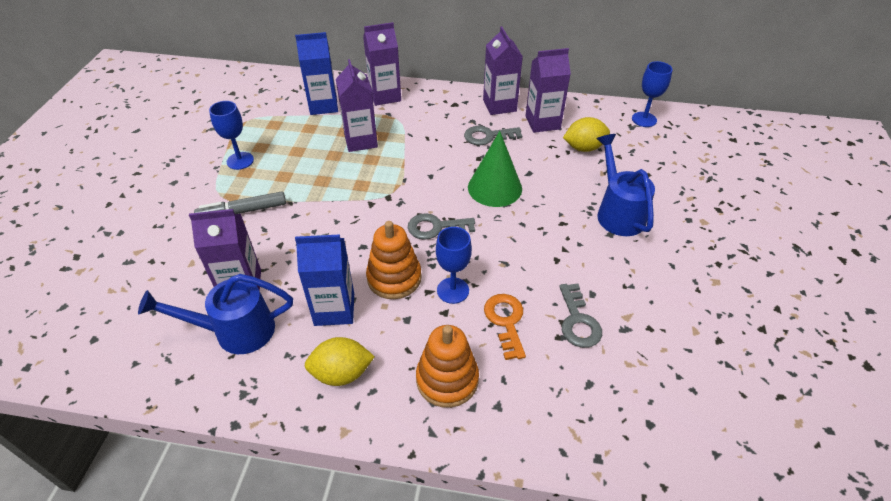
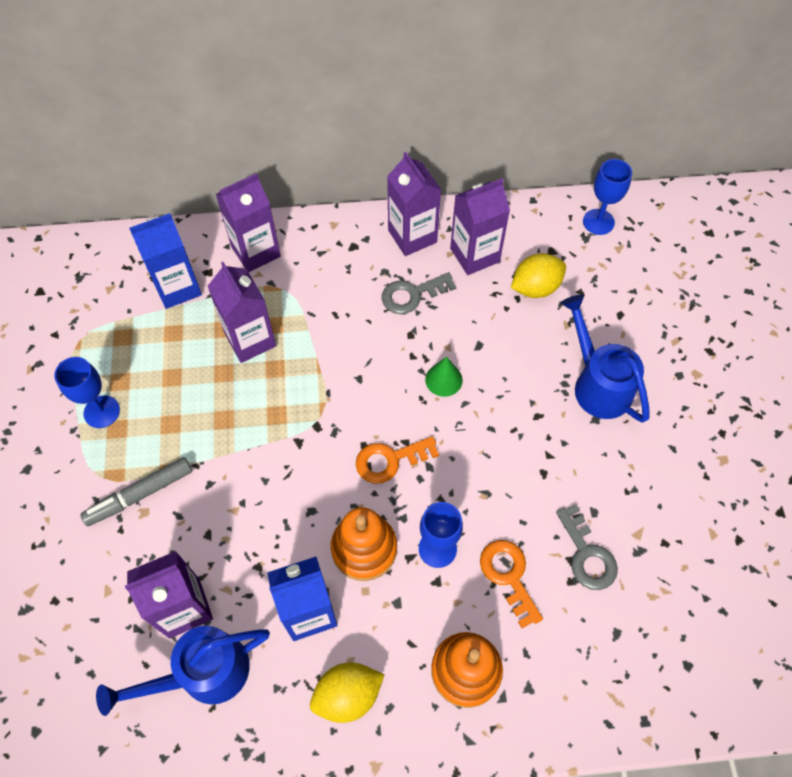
camera: 15 degrees left, 15 degrees up
(435, 227) = (390, 460): grey key -> orange key
(494, 188) = (443, 379): green cone -> green cone, size x0.54

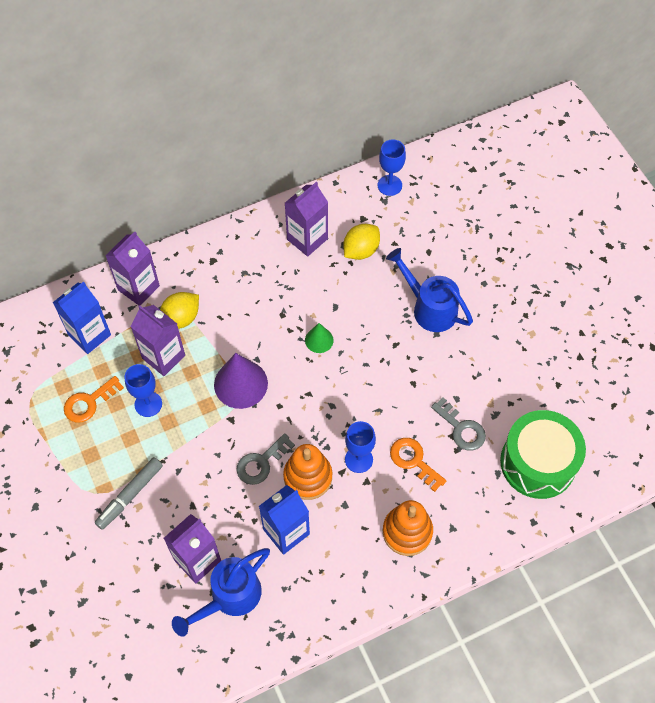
camera: 20 degrees left, 0 degrees up
(102, 412) = (73, 446): blue goblet -> blue goblet (148, 404)
(327, 402) = (240, 384): none -> purple cone
(348, 695) = (334, 575): yellow lemon -> yellow lemon (181, 318)
(390, 460) = (302, 410): orange key -> orange key (89, 402)
(412, 236) = (254, 239): purple carton -> none
(412, 295) = (272, 284): grey key -> grey key (261, 463)
(677, 638) = (538, 462): none -> green drum

